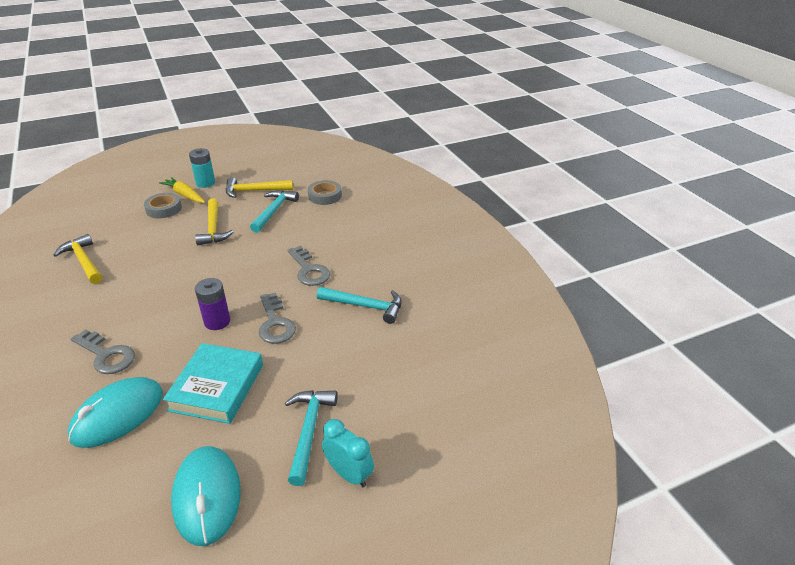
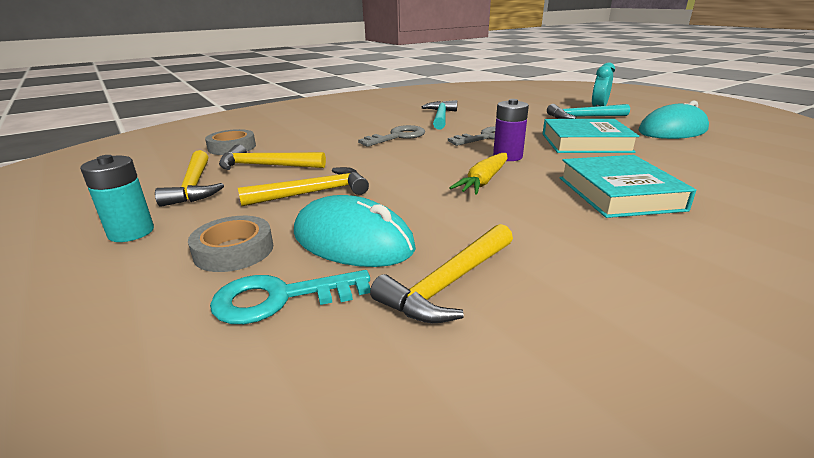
camera: 100 degrees left, 10 degrees down
(106, 355) = (619, 193): grey key -> turquoise book
(115, 221) = (280, 298): none -> turquoise key
(118, 415) = (670, 168): turquoise mouse -> turquoise mouse (352, 241)
(184, 195) = (177, 242): yellow carrot -> yellow carrot (483, 181)
(274, 211) = (266, 166): turquoise hammer -> yellow hammer

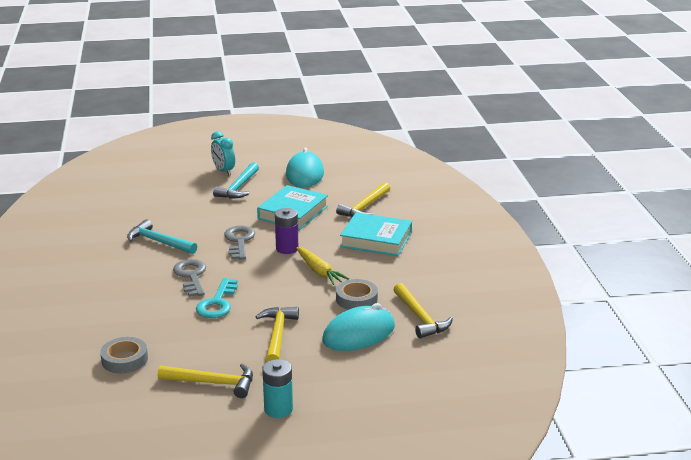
camera: 65 degrees left, 0 degrees up
(234, 250) = (337, 372): grey tape -> grey tape (356, 299)
(266, 166) = (199, 347): yellow hammer -> yellow hammer (365, 207)
(280, 298) = (398, 363): turquoise key -> turquoise key (217, 303)

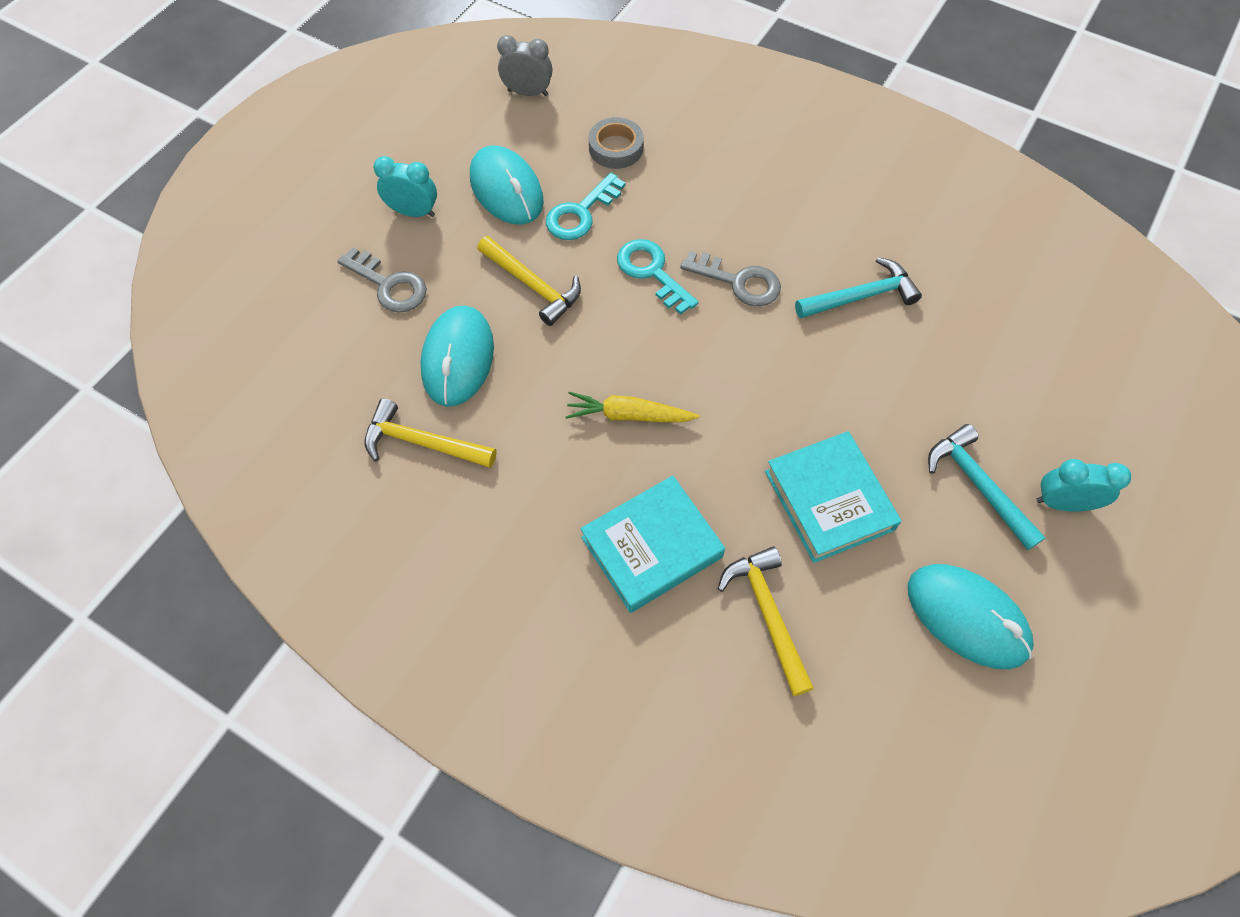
camera: 130 degrees right, 35 degrees up
(104, 424) = (528, 93): none -> grey clock
(200, 346) = (580, 213): none -> turquoise key
(213, 383) = (506, 189): yellow hammer -> turquoise mouse
(239, 241) = (790, 381): grey key -> grey key (389, 285)
(278, 409) = (413, 212): turquoise battery -> turquoise clock
(287, 248) = (722, 420): purple battery -> none
(356, 299) = (527, 408): grey tape -> none

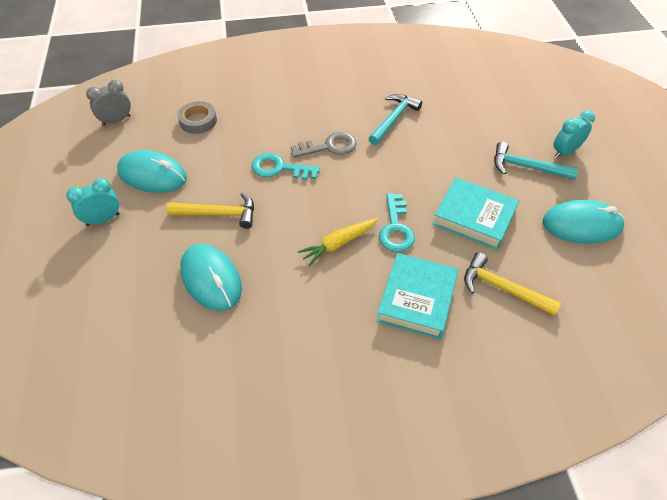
camera: 40 degrees left, 10 degrees down
(389, 285) = (126, 268): grey key -> none
(422, 443) = (235, 338): yellow hammer -> none
(580, 213) = (210, 163): turquoise key -> turquoise key (395, 228)

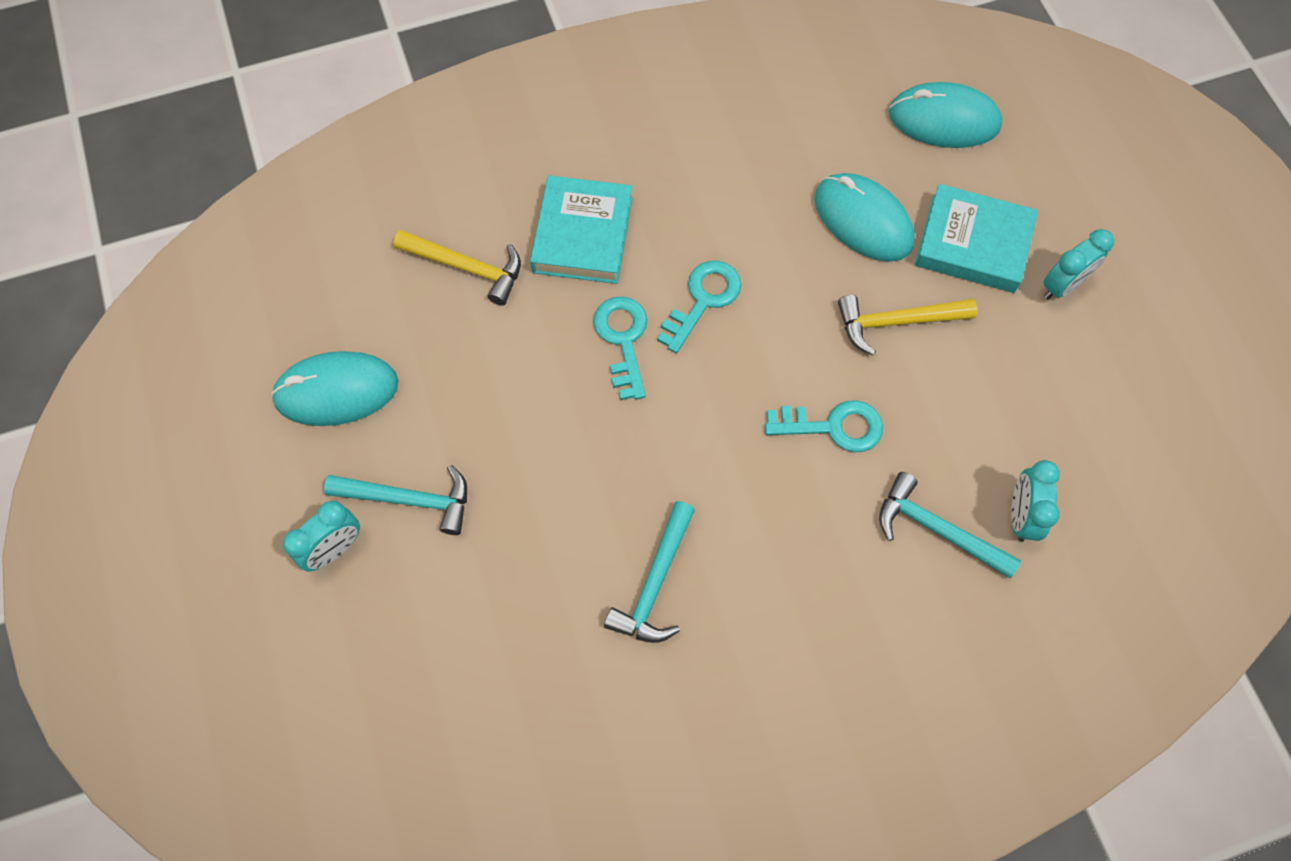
camera: 170 degrees right, 15 degrees up
(116, 120) = (1169, 491): grey clock -> none
(152, 175) = (1035, 378): turquoise mouse -> turquoise mouse (944, 120)
(198, 121) = (1020, 515): grey tape -> turquoise clock
(243, 121) = (936, 529): none -> turquoise hammer
(329, 147) = (761, 490): grey key -> none
(338, 244) = (703, 300): yellow carrot -> turquoise key
(474, 217) = (503, 379): turquoise book -> turquoise book (972, 244)

